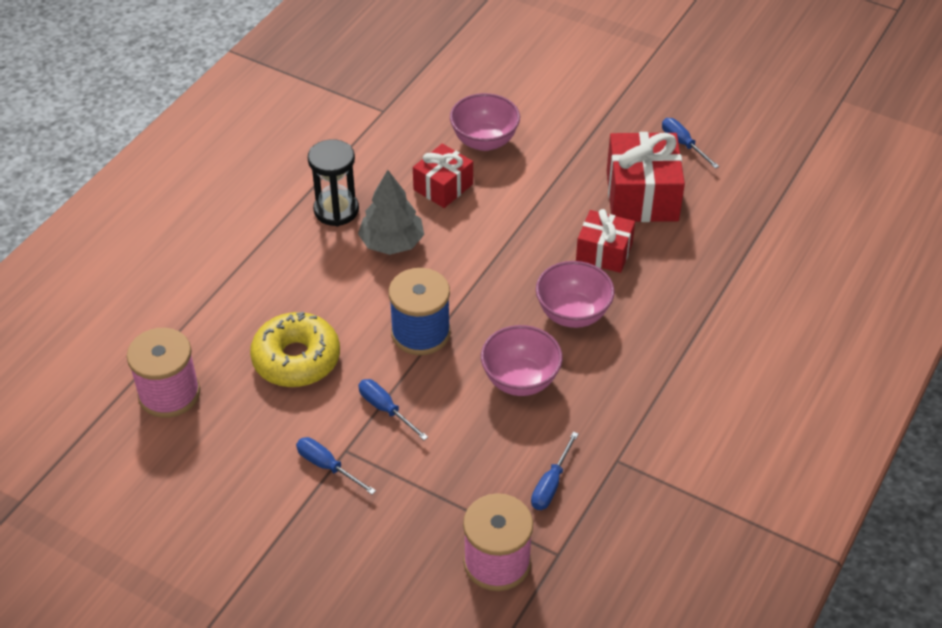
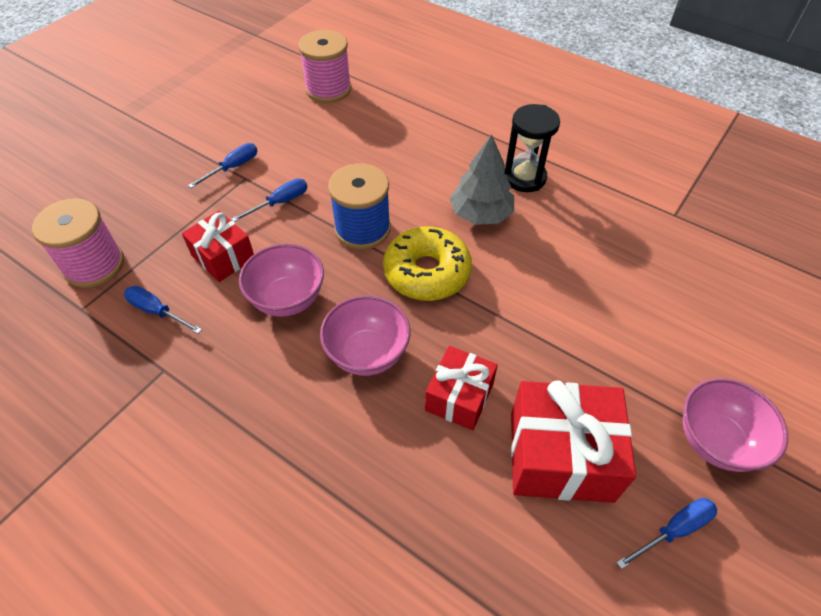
camera: 95 degrees right, 5 degrees up
(296, 359) = (348, 152): yellow donut -> yellow donut (427, 272)
(443, 187) = (562, 256): red gift -> red gift (223, 257)
(484, 141) = (641, 297): pink bowl -> pink bowl (716, 441)

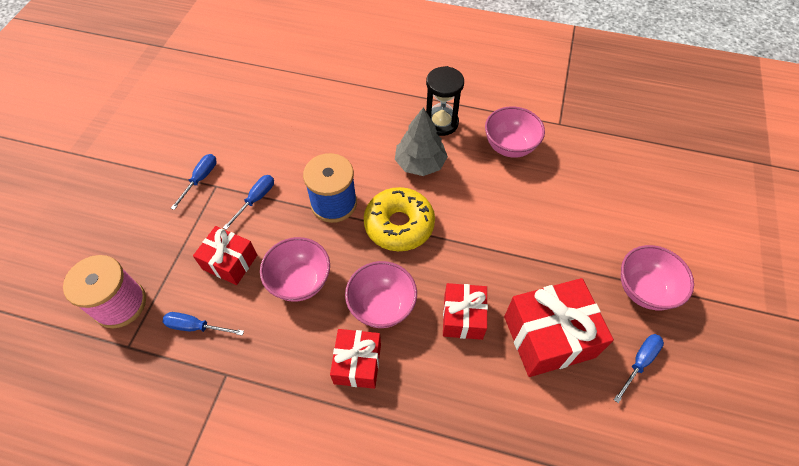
camera: 20 degrees left, 5 degrees up
(311, 407) = (357, 363): none -> red gift
(328, 89) = (250, 84): pink spool -> none
(599, 224) = (509, 146): none -> pink bowl

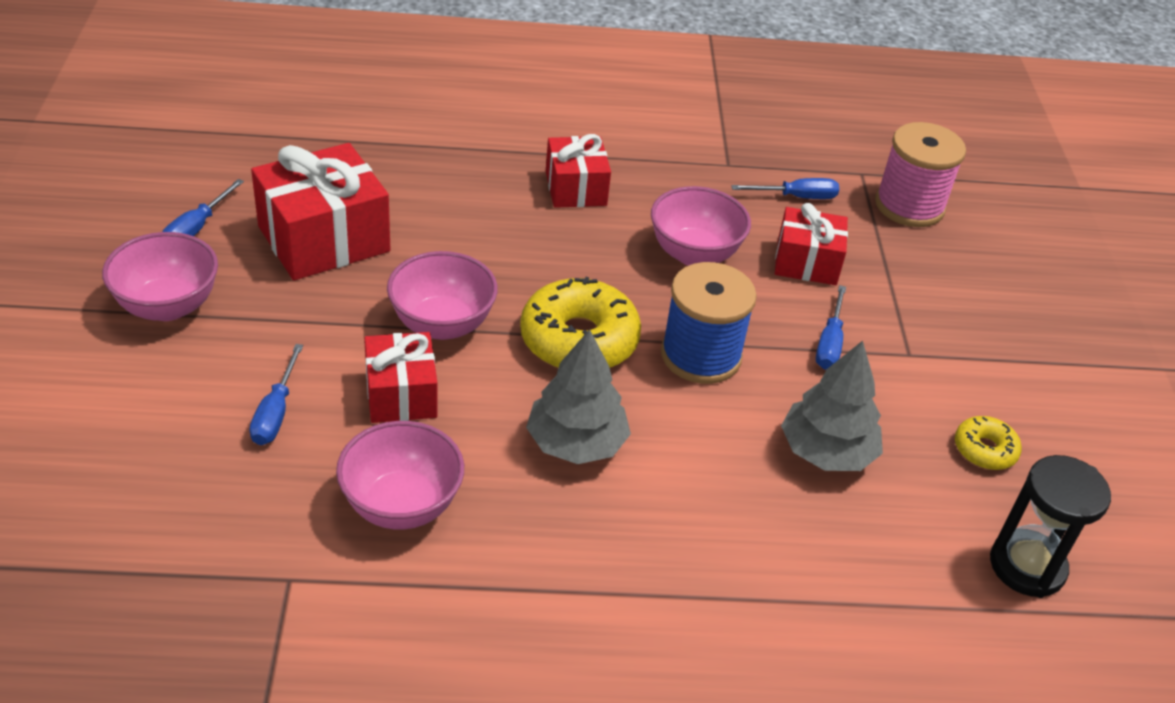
camera: 160 degrees right, 15 degrees down
(200, 179) = (942, 360): blue screwdriver -> blue screwdriver (276, 412)
(220, 128) = (984, 450): none -> yellow donut
(298, 139) = (826, 452): none -> grey tree
(382, 306) = (567, 242): pink bowl -> pink bowl (442, 324)
(441, 123) = (559, 534): black hourglass -> black hourglass (1027, 566)
(463, 317) = (449, 244): red gift -> red gift (401, 394)

